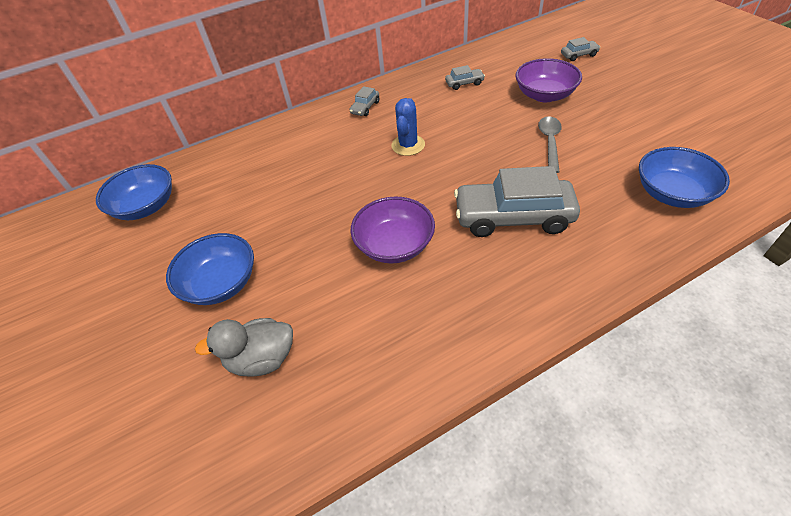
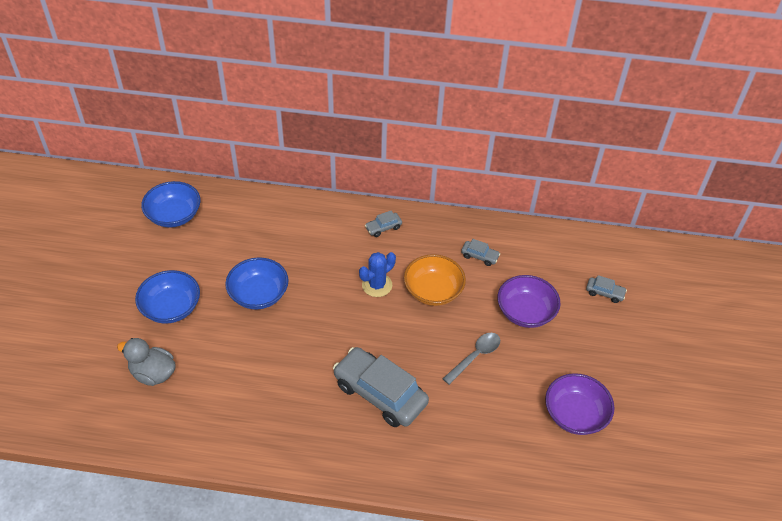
camera: 30 degrees right, 0 degrees up
(394, 245) = (288, 357): purple bowl -> purple bowl (575, 414)
(459, 122) = (433, 291): none -> orange bowl
(672, 193) = (504, 459): blue bowl -> blue bowl (258, 294)

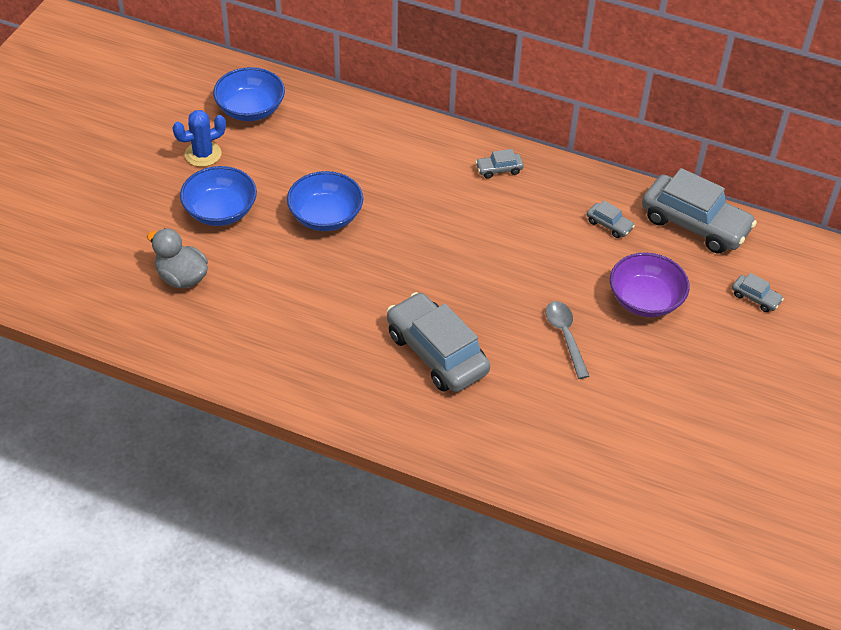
camera: 15 degrees right, 0 degrees up
(377, 285) = (470, 233): blue cactus -> blue cactus (203, 154)
(433, 291) = (537, 253): orange bowl -> none
(475, 356) = (565, 336): grey spoon -> grey spoon turned 75 degrees counterclockwise
(542, 242) = (695, 224): none -> grey car
(575, 414) = (667, 425): purple bowl -> none

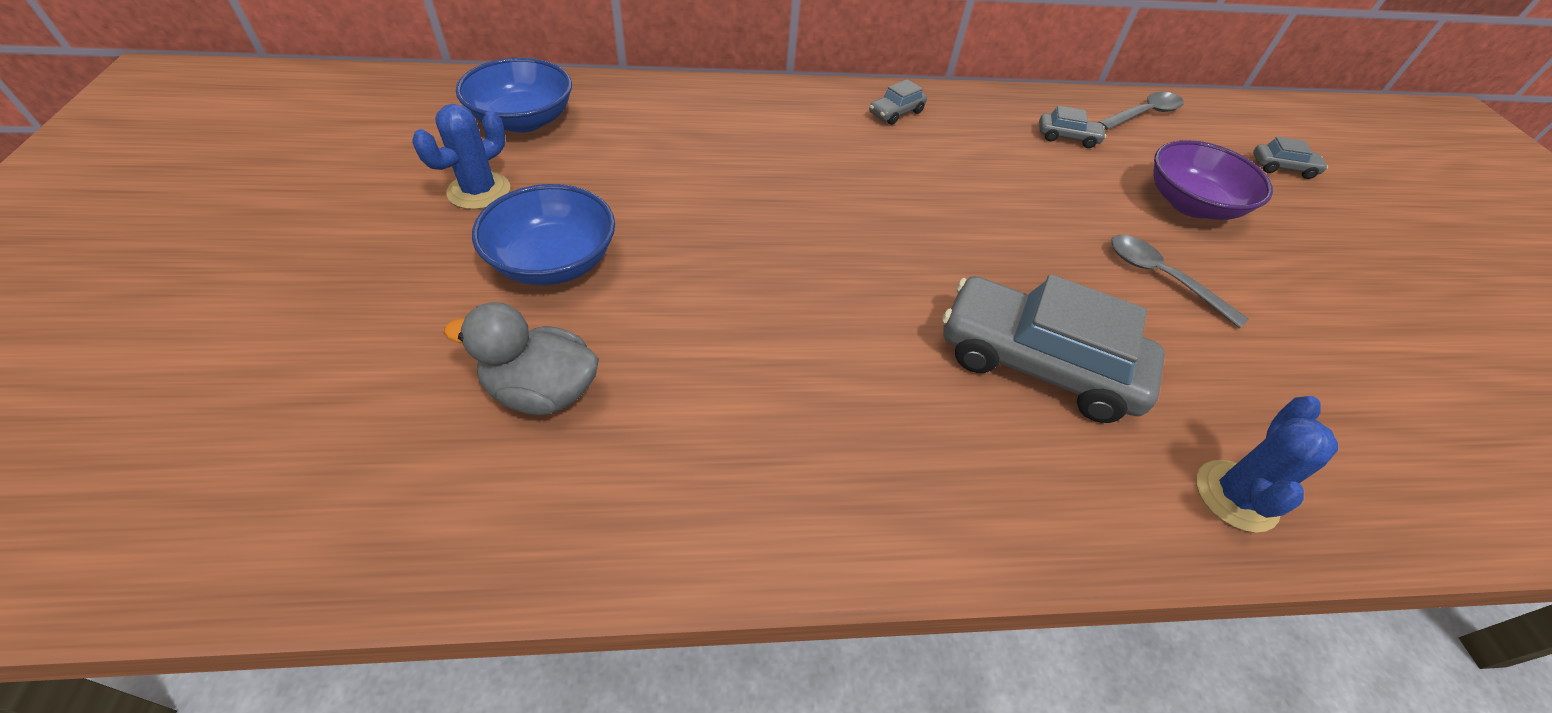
camera: 30 degrees left, 0 degrees up
(325, 216) = (724, 223): blue bowl -> none
(477, 446) = (1236, 496): none -> blue cactus
(695, 224) = (1144, 114): grey car -> grey spoon

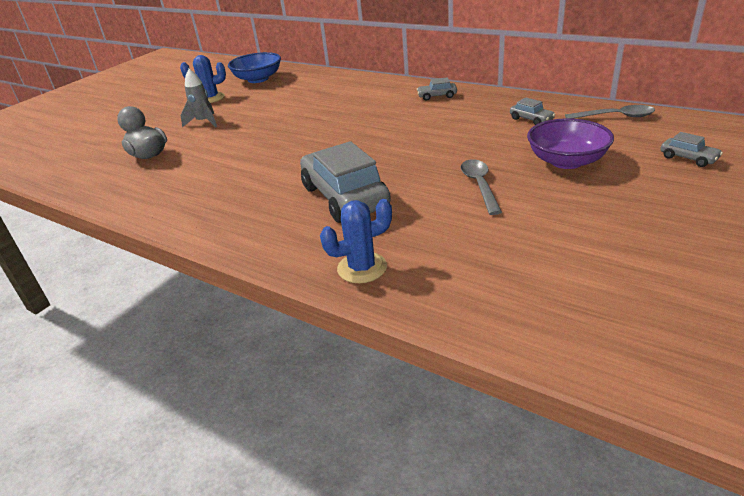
camera: 45 degrees right, 15 degrees down
(553, 262) = (204, 122): blue bowl -> grey rocket

